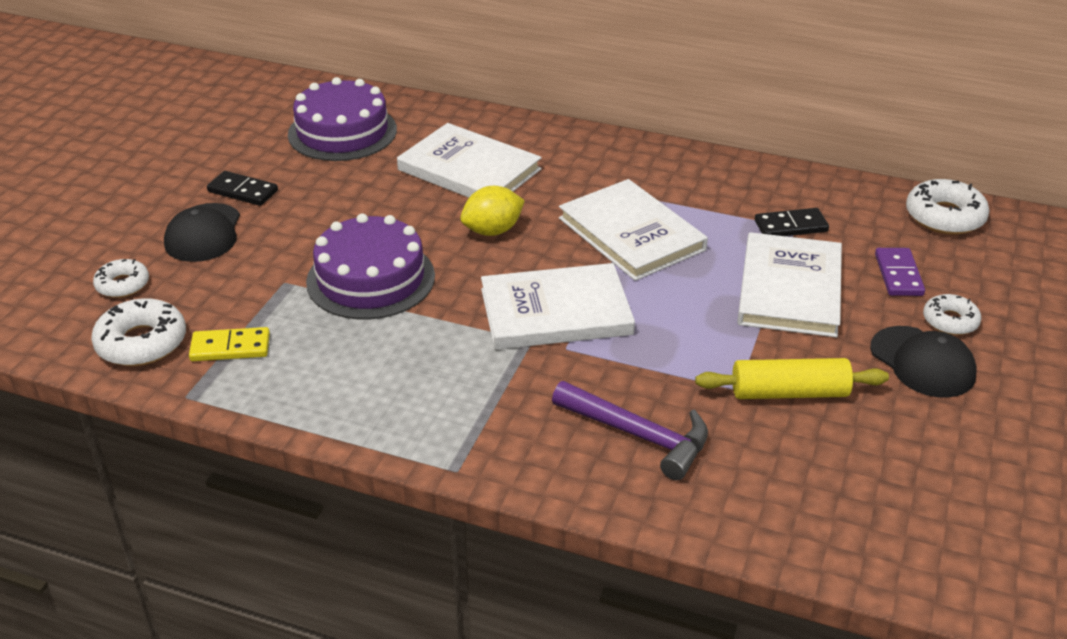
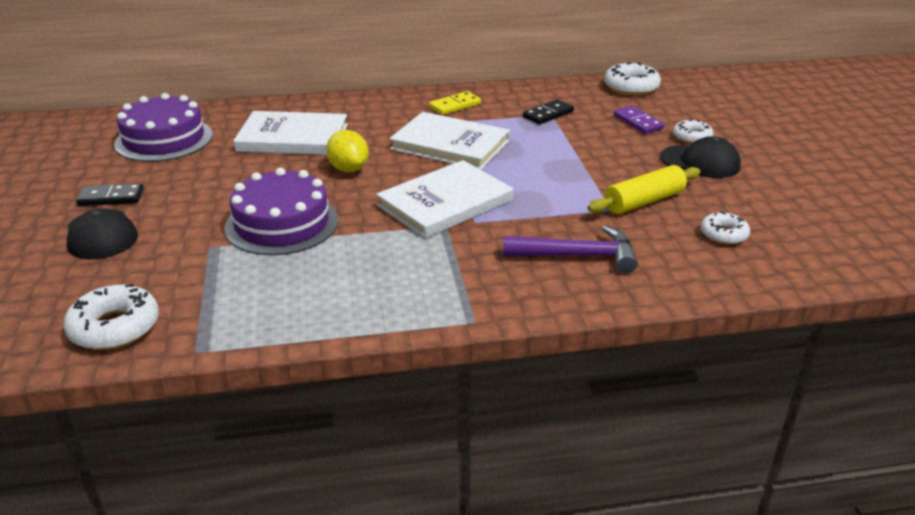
camera: 30 degrees left, 5 degrees down
(122, 285) = (55, 292): white donut -> white donut (723, 234)
(230, 348) = (204, 304): yellow domino -> yellow domino (455, 105)
(492, 231) = (348, 169): yellow lemon -> yellow lemon turned 60 degrees counterclockwise
(789, 289) = (583, 147): white book -> none

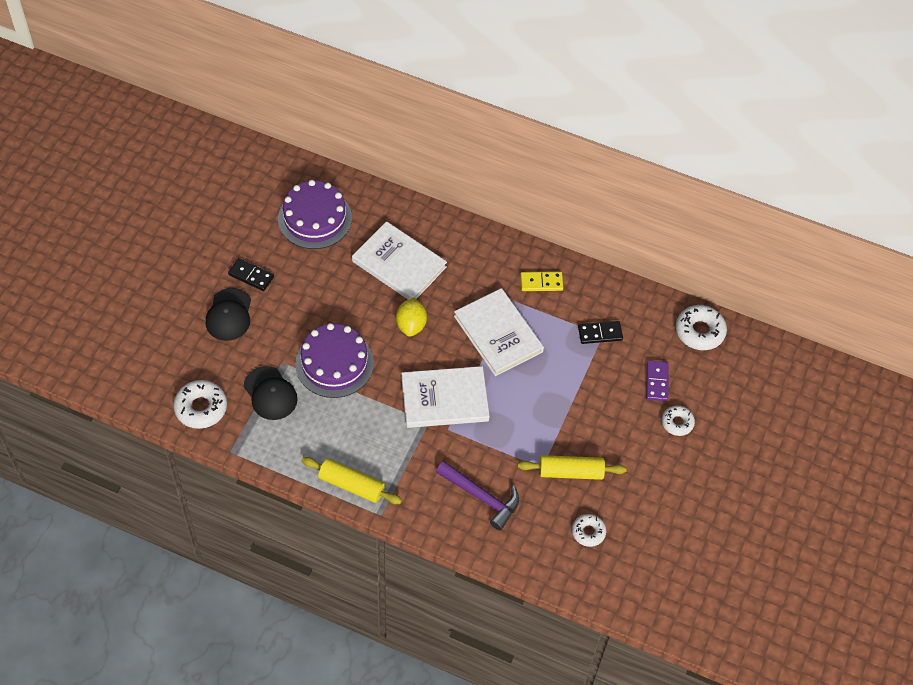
camera: 30 degrees right, 25 degrees up
(406, 312) = (351, 485): none -> yellow rolling pin
(700, 162) = (652, 454): black cap -> black cap (270, 393)

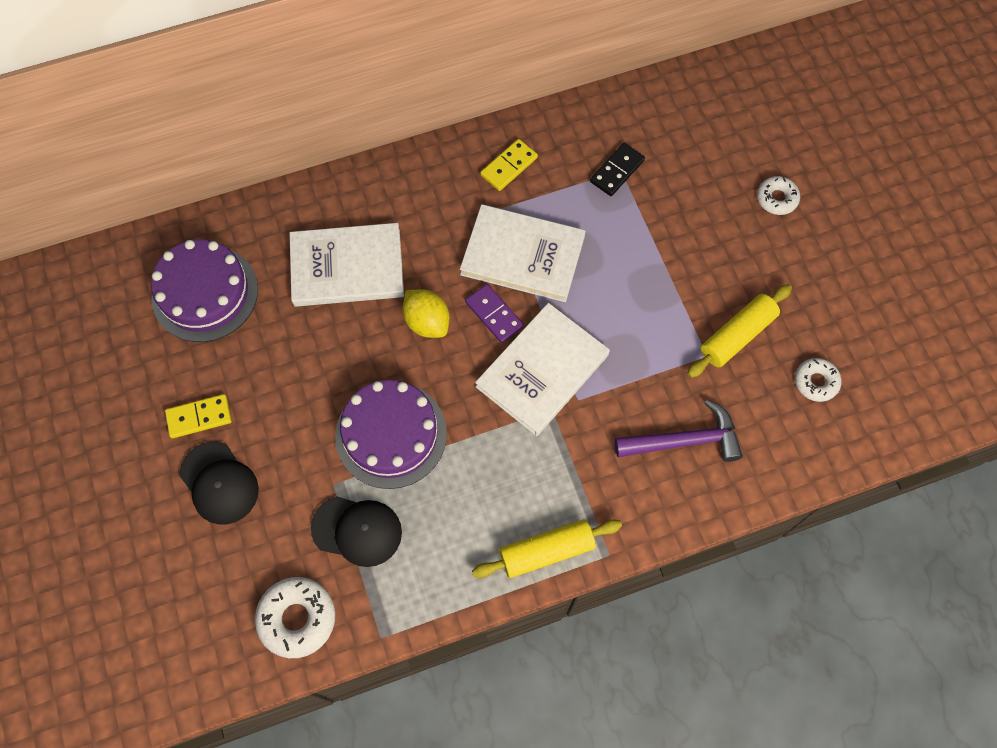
camera: 40 degrees left, 10 degrees up
(251, 276) = (199, 417): black domino -> yellow domino
(656, 382) = (717, 174): purple domino -> purple domino (494, 315)
(699, 331) = (702, 91): white donut -> none

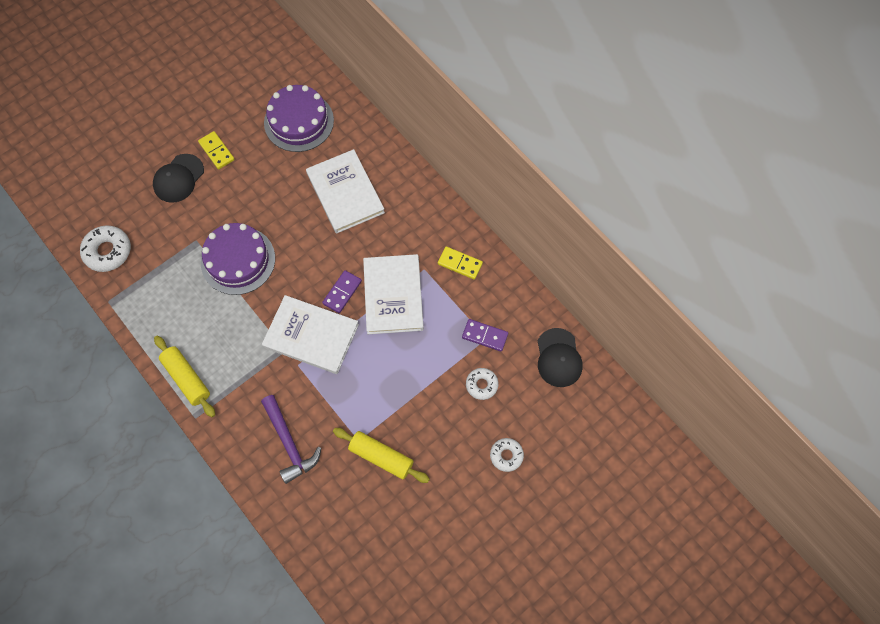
camera: 70 degrees right, 0 degrees up
(357, 530) = (170, 264): black cap -> black cap (558, 358)
(427, 322) = (323, 254): yellow lemon -> none
(617, 171) = (485, 336): black domino -> purple domino
(816, 382) = (363, 523): white donut -> white donut (481, 385)

